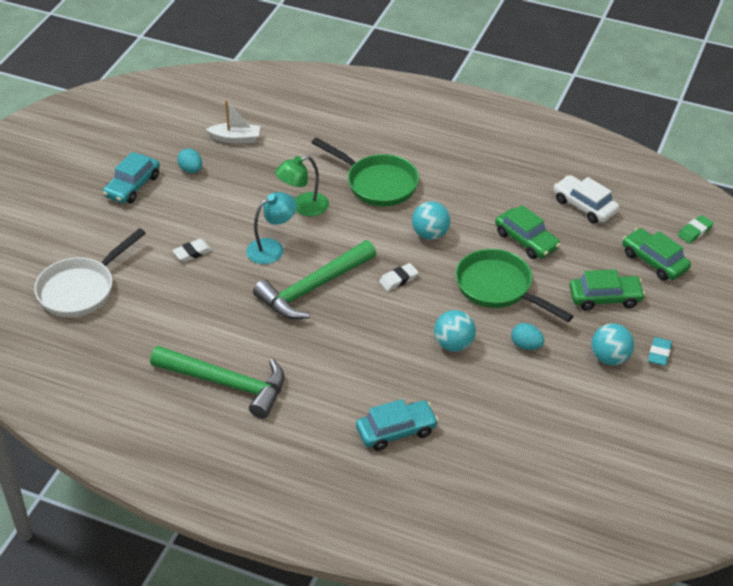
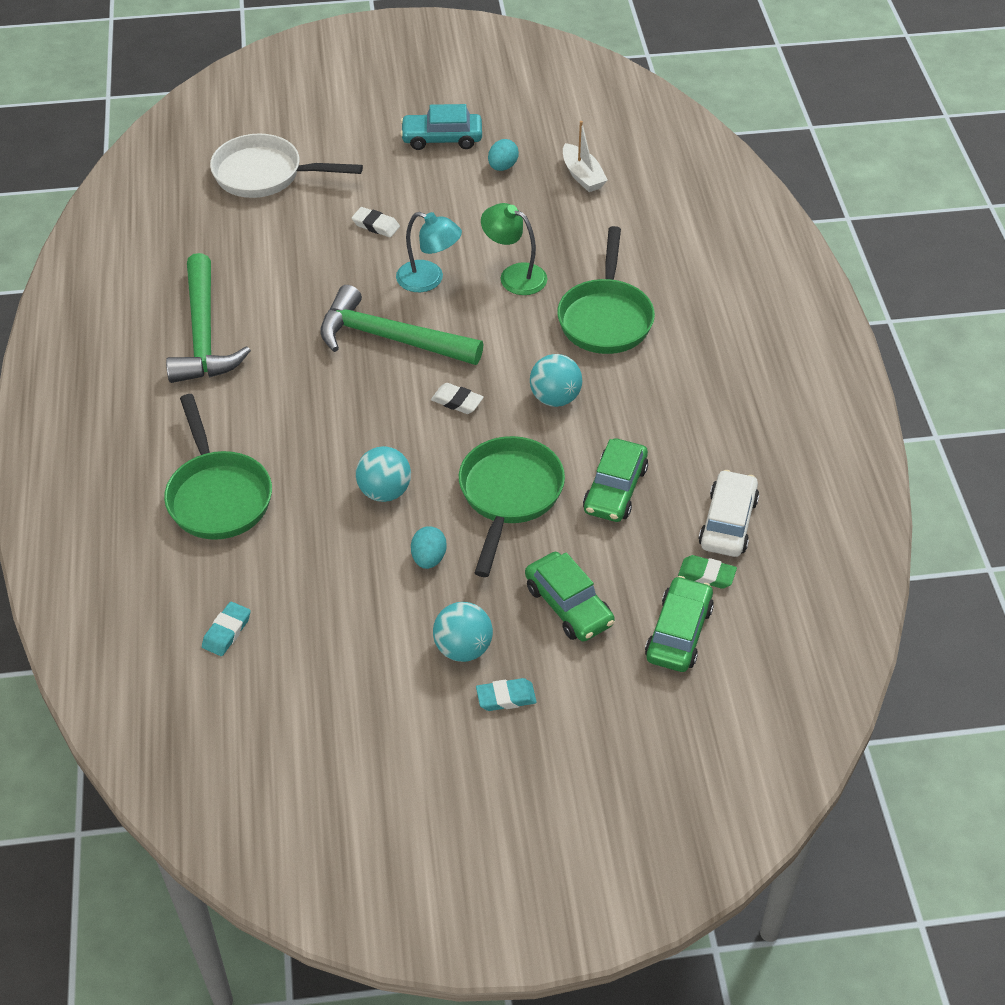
camera: 60 degrees right, 5 degrees up
(396, 431) = (218, 495): turquoise car -> green pan
(524, 469) = (227, 631): none -> turquoise eraser
(695, 231) = (774, 657): green eraser -> green eraser (706, 575)

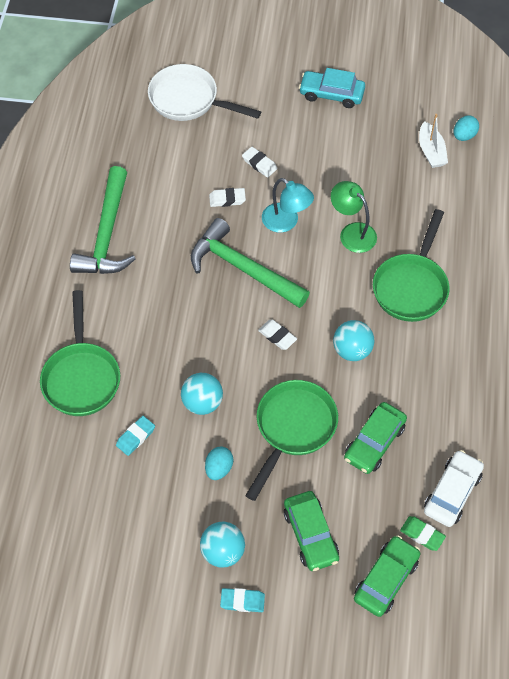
camera: 15 degrees right, 10 degrees up
(227, 631) = (58, 494): turquoise eraser -> turquoise eraser (135, 437)
(347, 269) = (227, 199): none -> white eraser
(502, 167) = (371, 130): turquoise egg -> turquoise egg (464, 136)

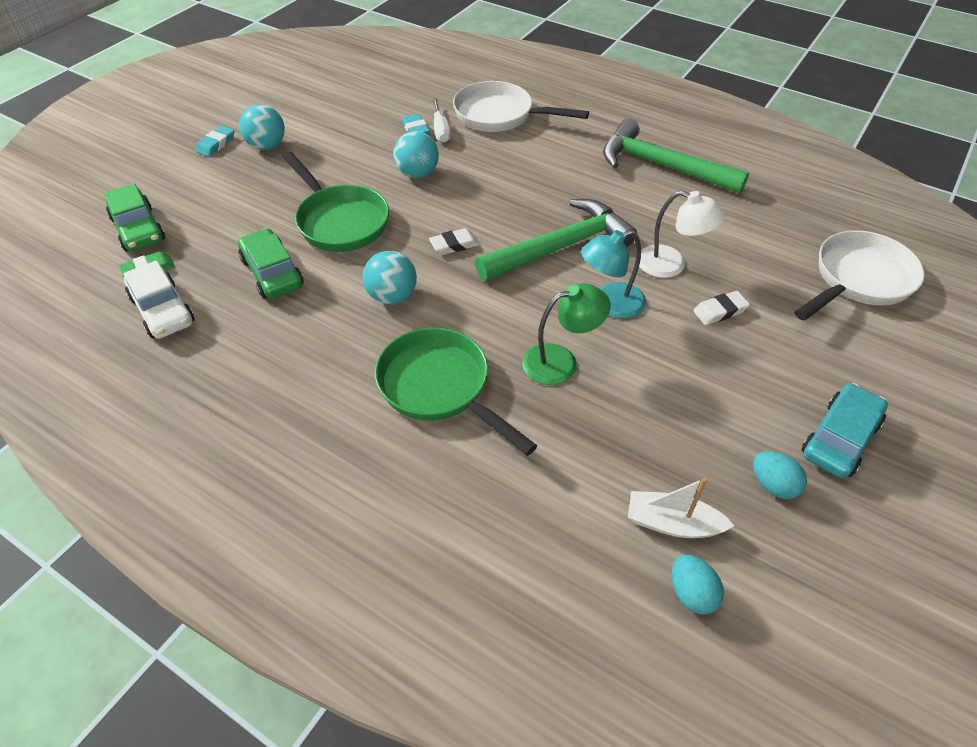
camera: 115 degrees right, 10 degrees down
(81, 377) = (499, 115): green pan -> white pan
(128, 415) = (441, 130): none -> white screwdriver
(219, 468) = (343, 165): turquoise egg -> turquoise egg (773, 485)
(227, 199) = (671, 265): white eraser -> white lamp
(310, 535) = (228, 198): green car -> none

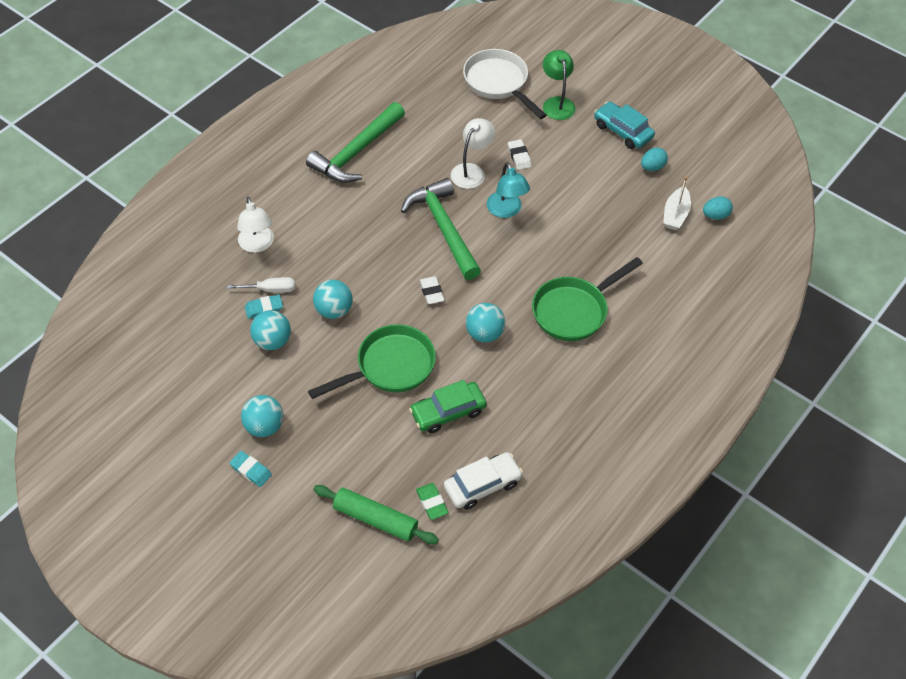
camera: 85 degrees left, 5 degrees up
(138, 229) = (375, 519): green car -> green rolling pin
(373, 139) = (272, 341): none -> turquoise ball
(499, 115) = (257, 245): white pan -> white lamp
(561, 361) = (556, 245): green lamp -> green lamp (557, 103)

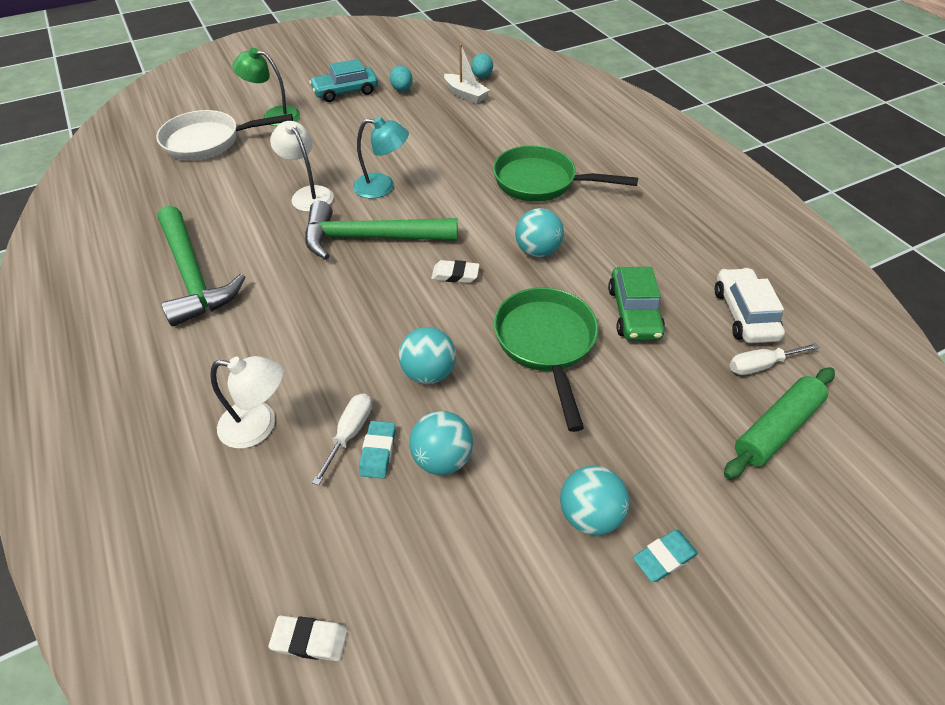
camera: 65 degrees left, 5 degrees down
(432, 503) = (760, 365): green eraser -> white screwdriver
(519, 157) = (319, 158): white eraser -> white eraser (310, 639)
(574, 310) = (541, 182): green pan -> green pan turned 120 degrees clockwise

